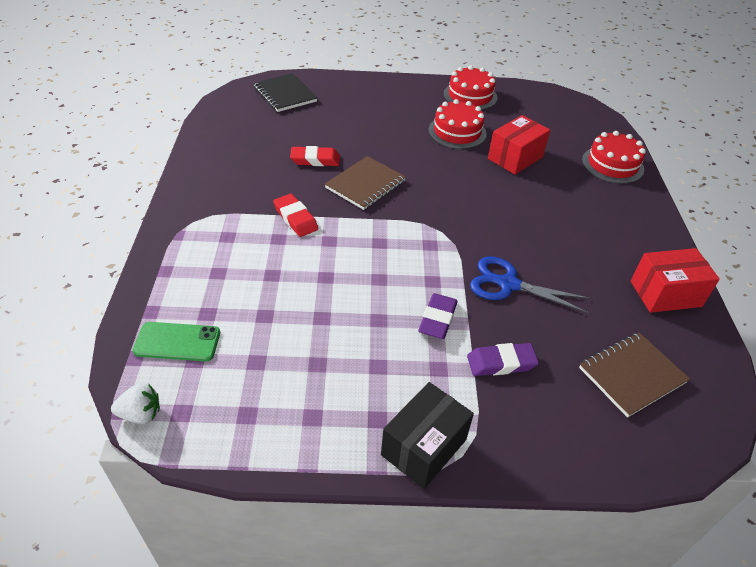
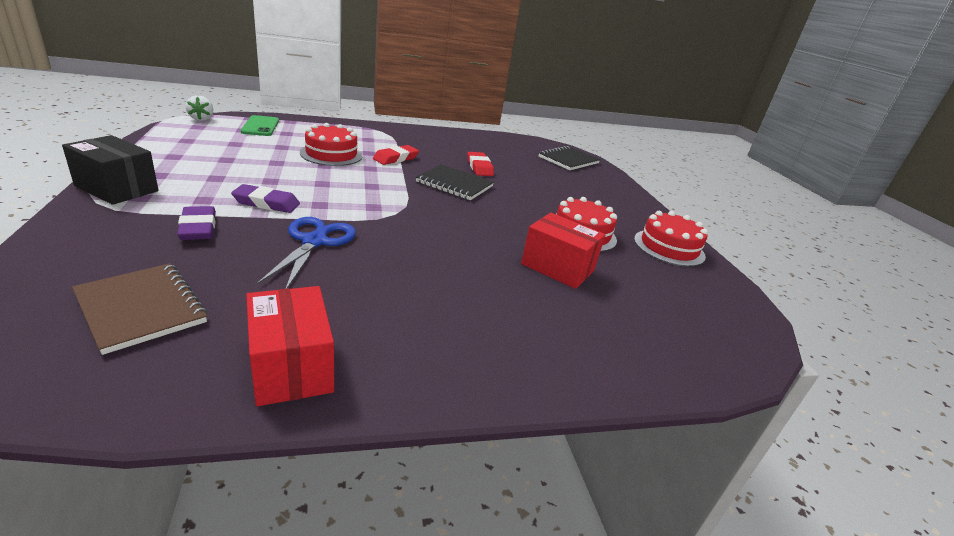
camera: 75 degrees right, 15 degrees down
(365, 184) = (454, 184): brown notebook -> black notebook
(612, 164) = (606, 356): red cake -> red cake (331, 154)

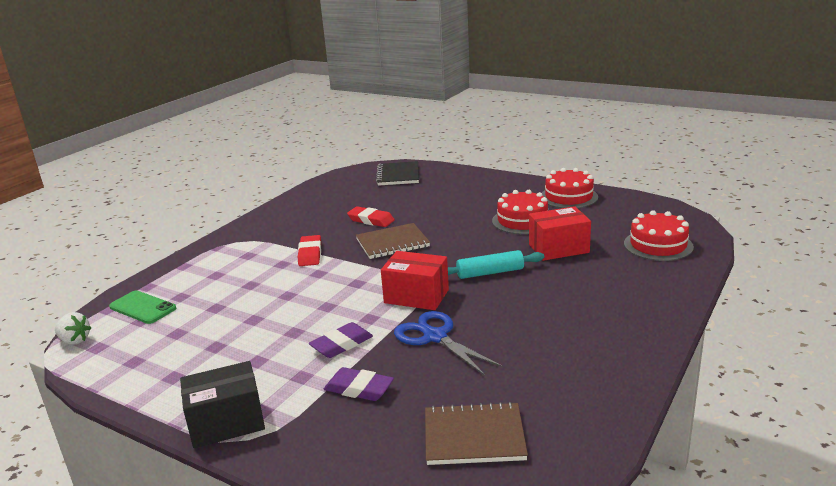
camera: 40 degrees left, 5 degrees down
(291, 366) = (595, 385): red box -> red box (416, 296)
(331, 154) = (265, 285): red cake -> red cake (658, 245)
(454, 184) = (392, 243): black notebook -> brown notebook
(461, 241) = (490, 272): none -> turquoise rolling pin

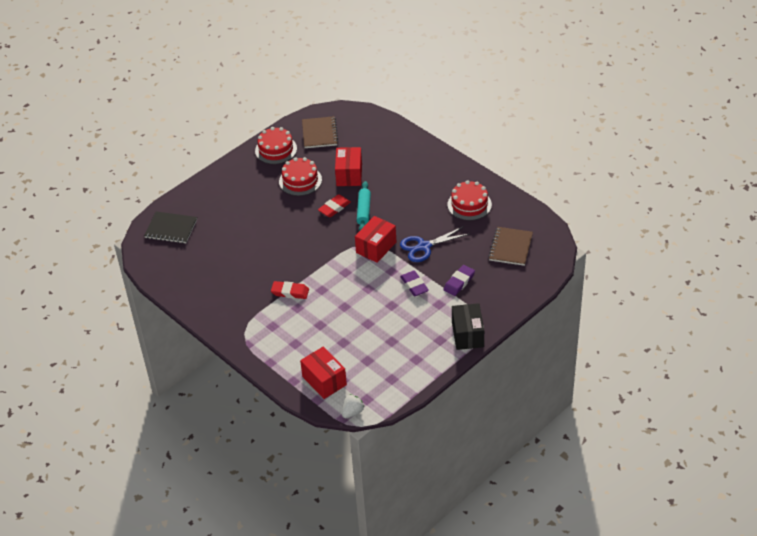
camera: 75 degrees left, 20 degrees up
(143, 308) = (324, 381): green phone -> red box
(371, 220) = (251, 255): red eraser -> red eraser (334, 208)
(392, 243) = (297, 248): brown notebook -> brown notebook (319, 133)
(658, 245) = (368, 134): red cake -> red cake (469, 204)

